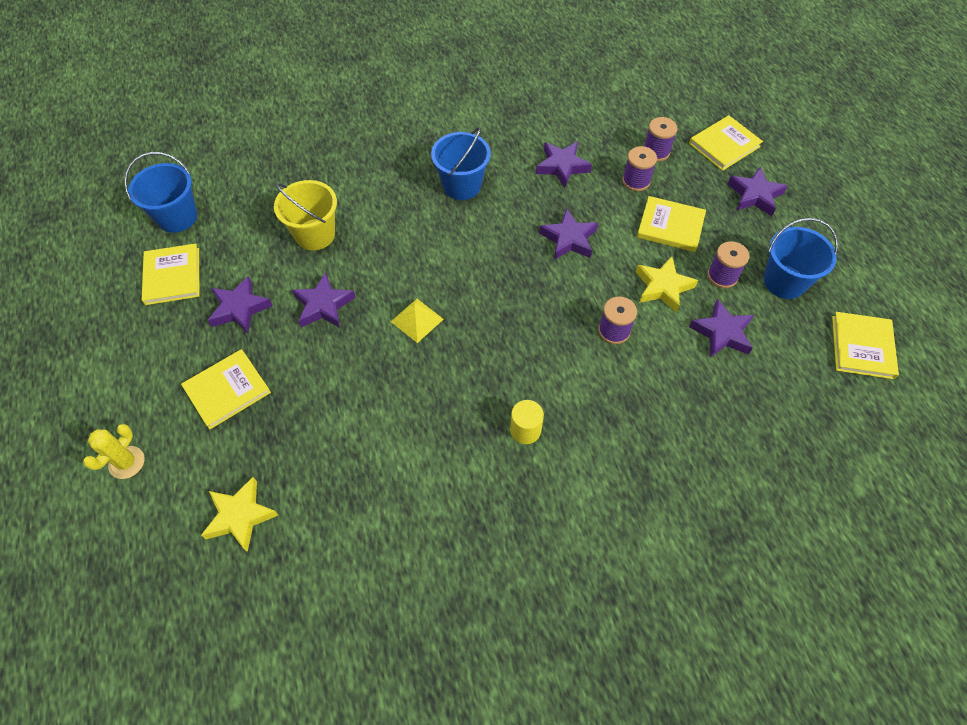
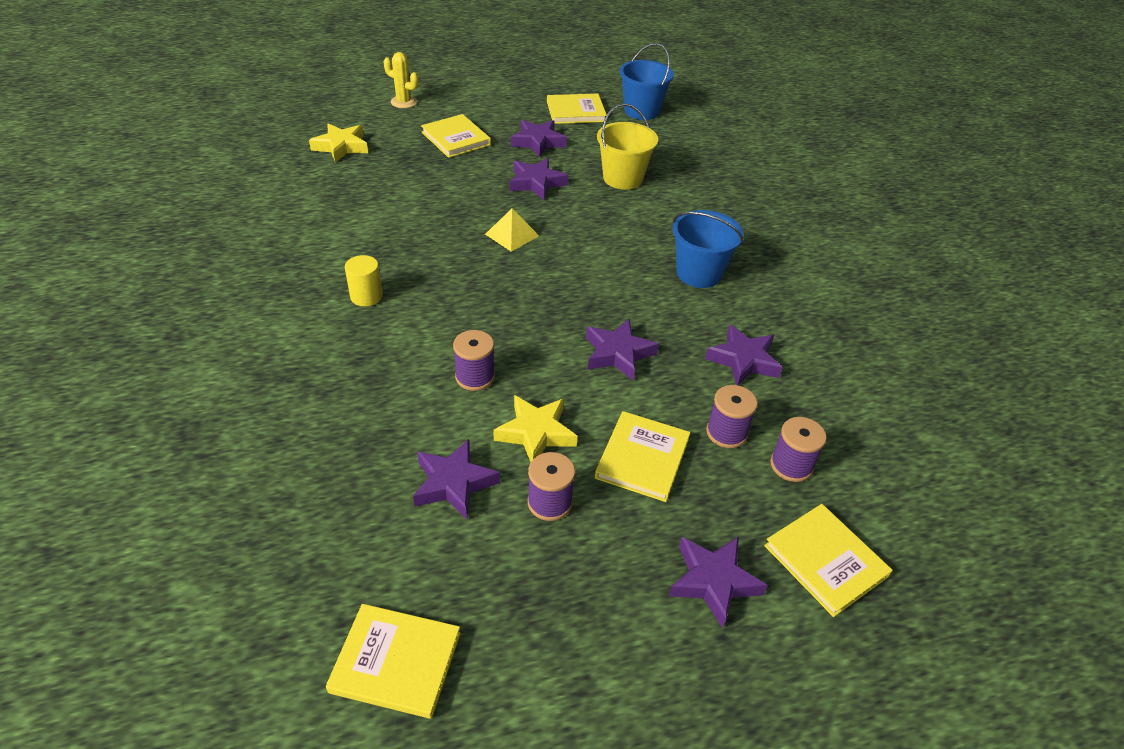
camera: 90 degrees right, 15 degrees down
(784, 282) = (533, 581): blue bucket -> none

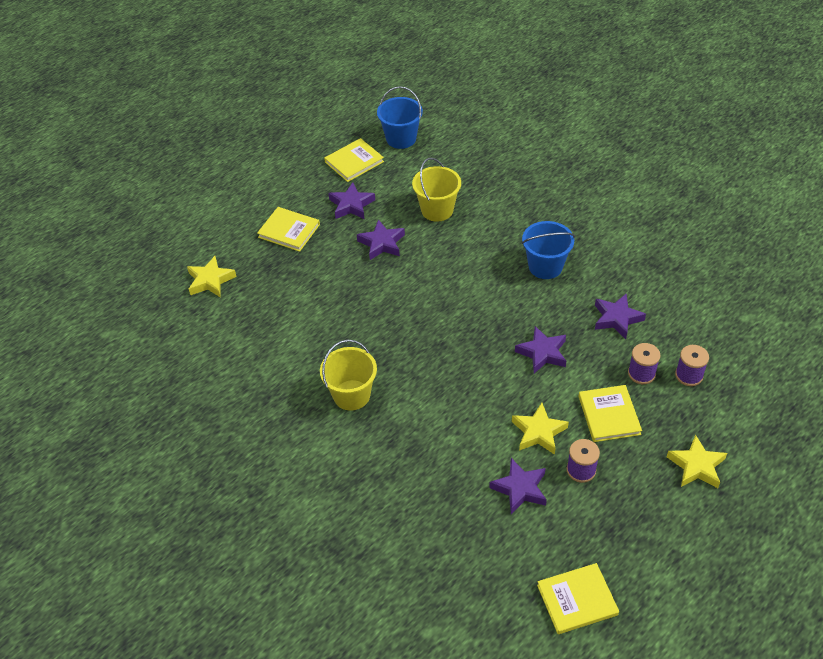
camera: 25 degrees left, 5 degrees up
(366, 296) = (351, 395): yellow cylinder -> yellow bucket
(404, 102) = (216, 214): yellow cactus -> none
(475, 377) = (472, 415): purple spool -> none
(512, 235) = (403, 297): yellow pyramid -> none
(713, 581) = (696, 466): purple star -> yellow star
(825, 561) = (742, 423): yellow book -> none

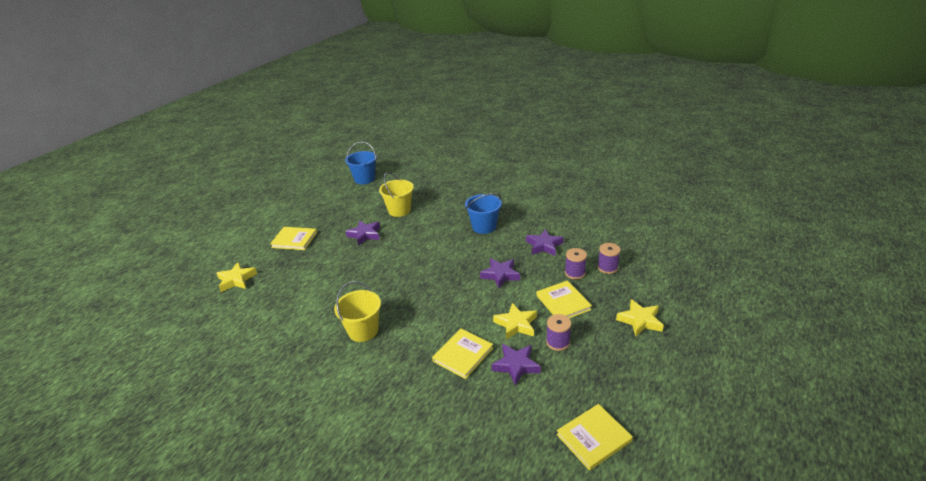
camera: 15 degrees left, 15 degrees down
(351, 205) = (338, 218): purple star -> none
(354, 162) = (335, 195): yellow book -> yellow book (463, 355)

